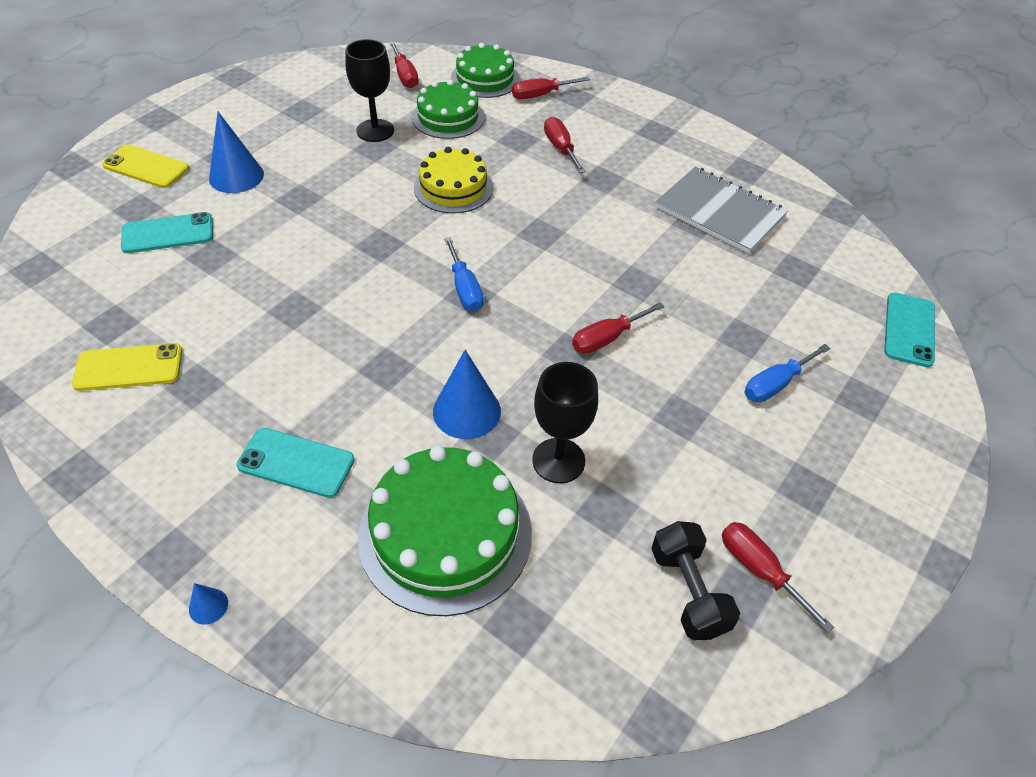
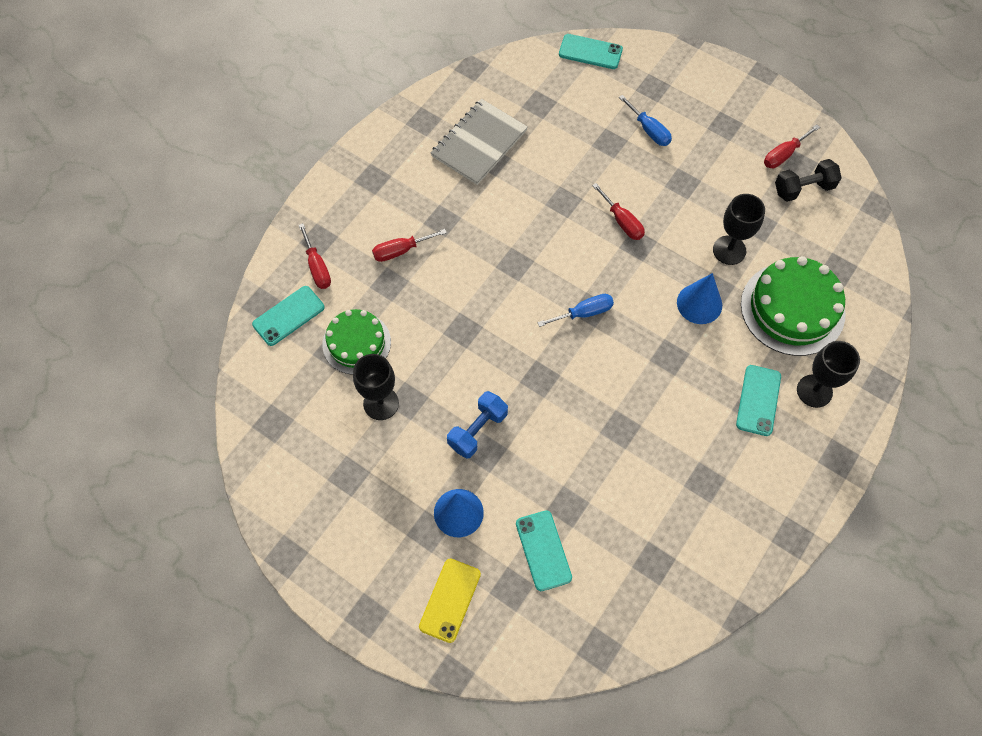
camera: 90 degrees left, 15 degrees up
(129, 367) = (696, 533): yellow phone -> none
(208, 606) = (864, 428): blue cone -> none
(293, 541) = (814, 391): none -> black goblet
(326, 193) = (477, 430): none -> blue dumbbell
(405, 76) = (284, 389): red screwdriver -> none
(453, 187) = (462, 330): yellow cake -> none
(485, 78) = (288, 316): green cake -> turquoise phone

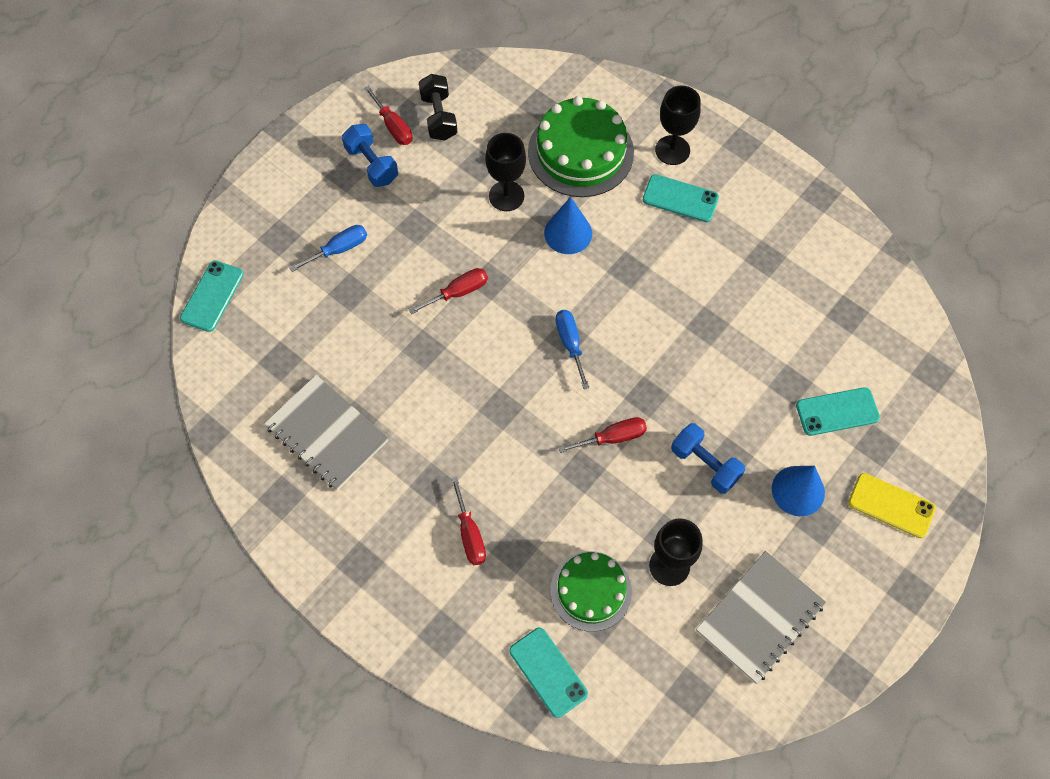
camera: 85 degrees left, 0 degrees up
(317, 267) = (482, 635): red screwdriver -> red screwdriver (613, 437)
(337, 479) = (760, 617): none -> grey notebook
(739, 143) = (372, 164): none -> blue dumbbell

